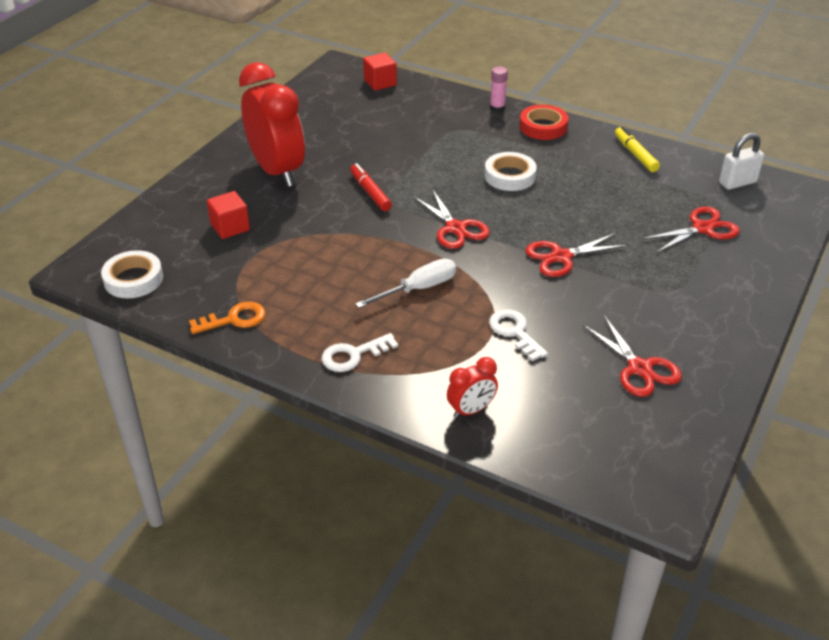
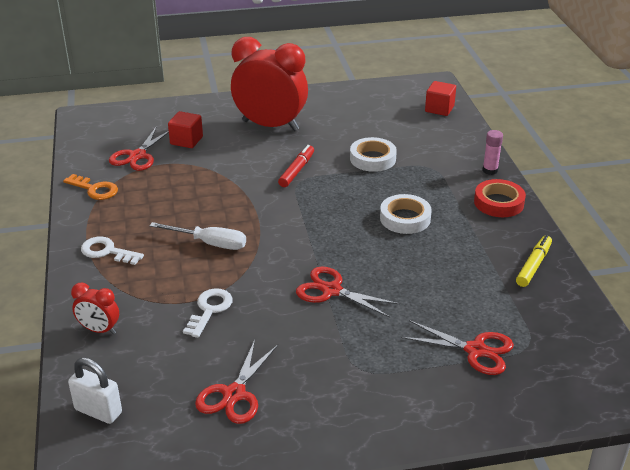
camera: 50 degrees right, 5 degrees down
(133, 279) = (94, 137): white tape -> white tape (372, 159)
(277, 171) = (270, 125): red clock -> red clock turned 90 degrees counterclockwise
(455, 228) = (302, 225): red scissors -> red scissors (137, 156)
(737, 183) = (580, 342): white padlock -> white padlock (98, 411)

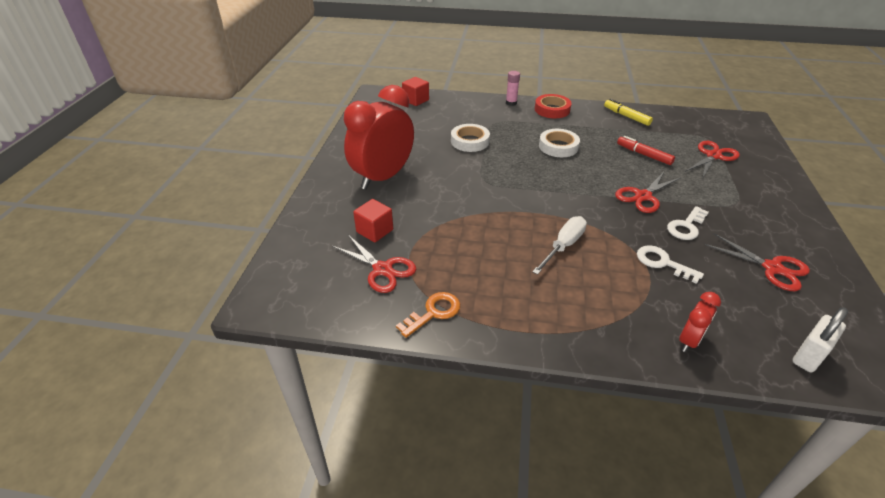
camera: 70 degrees left, 5 degrees up
(107, 251) = (558, 318): white key -> white key (686, 226)
(296, 171) = (468, 179): red marker -> red marker (644, 155)

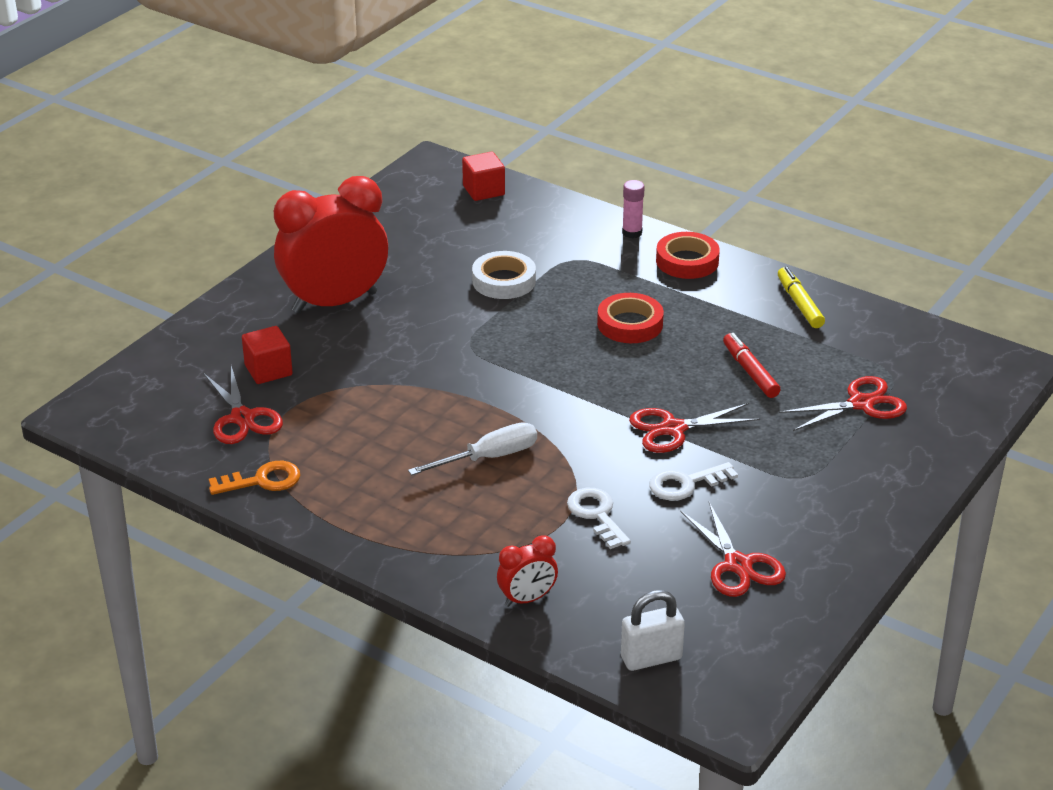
camera: 25 degrees right, 5 degrees down
(558, 146) = (630, 324): white tape -> red tape

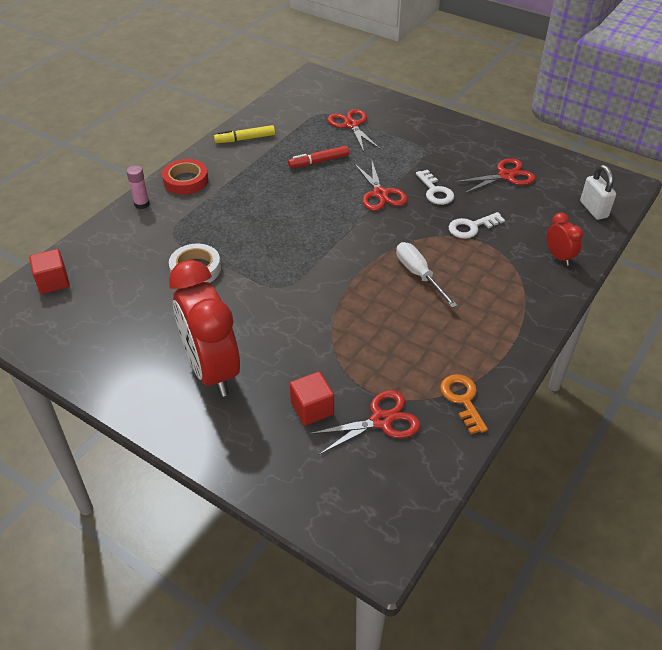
camera: 90 degrees left, 10 degrees up
(630, 324) = (261, 208): red tape -> none

